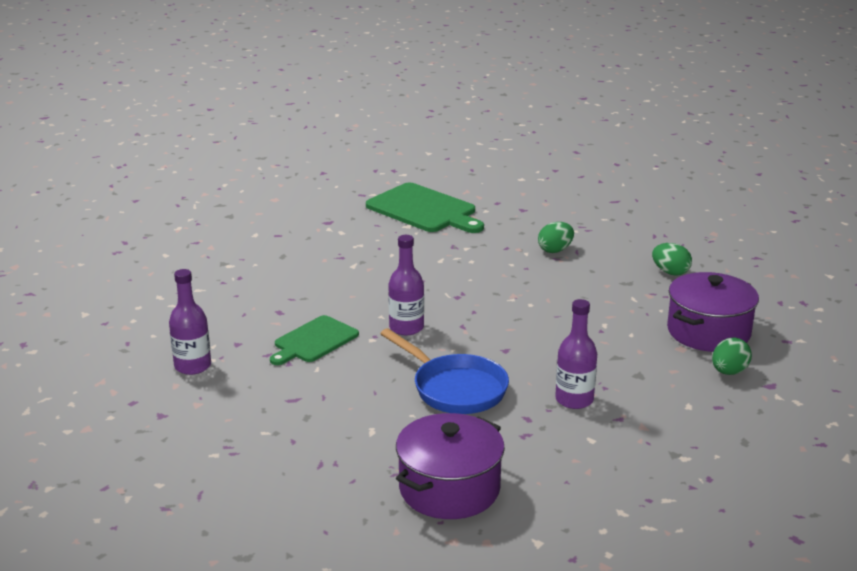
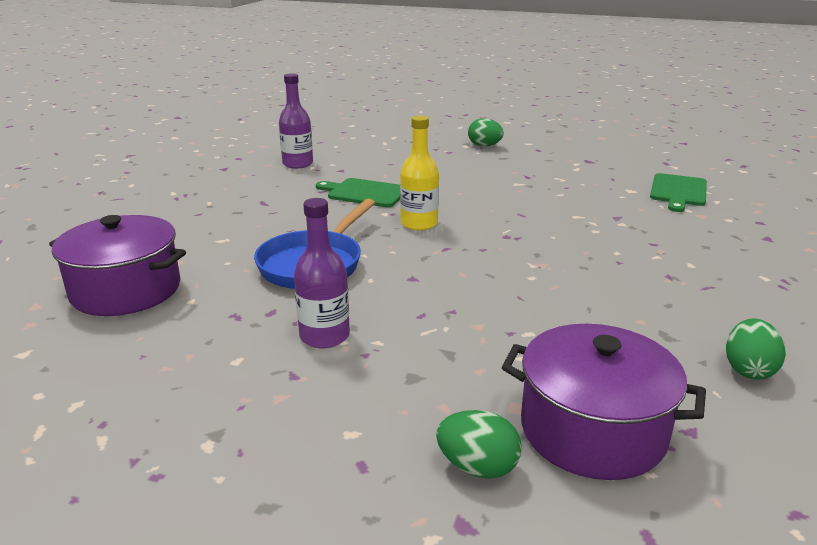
camera: 70 degrees right, 0 degrees up
(406, 328) = (419, 223): purple bottle -> yellow bottle
(424, 210) = (678, 191): green cutting board -> green cutting board, size x0.63
(555, 250) = (689, 272): green egg -> green egg (484, 146)

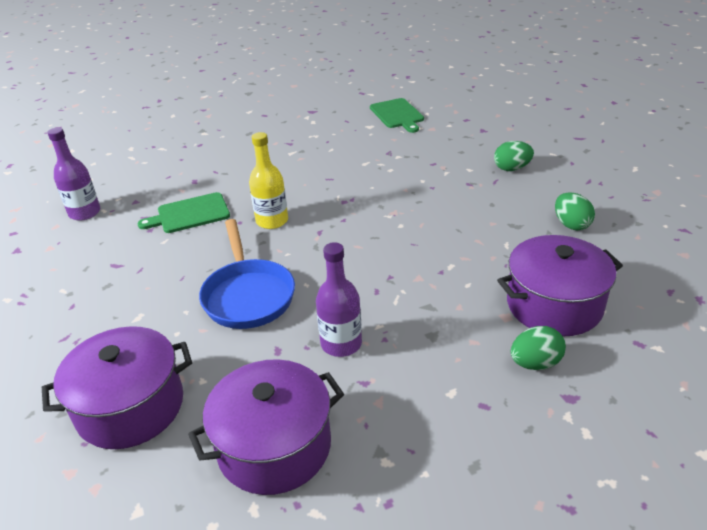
camera: 40 degrees left, 10 degrees up
(157, 374) = (274, 446): none -> purple pot
(484, 146) = (219, 127): green egg -> green egg (511, 168)

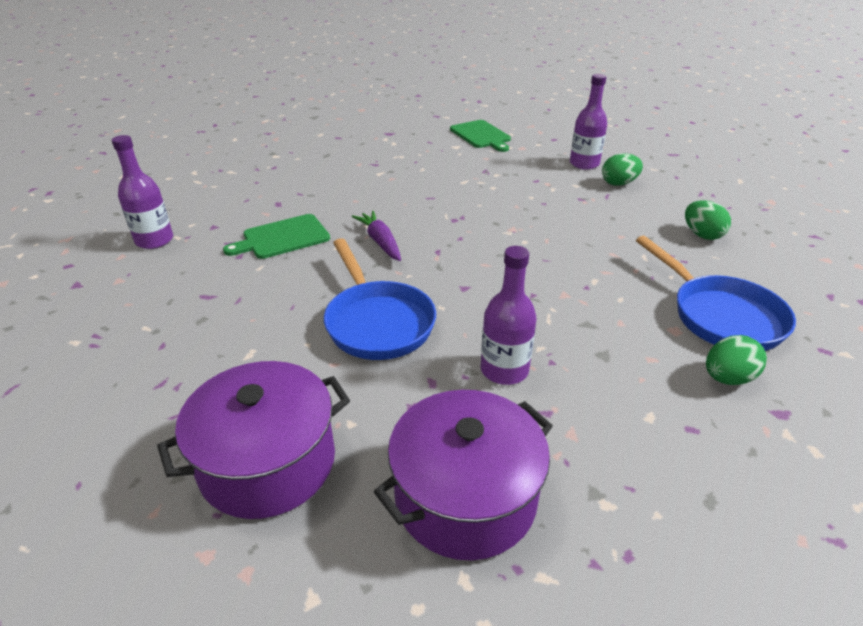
camera: 10 degrees left, 0 degrees up
(272, 221) = (380, 242): yellow bottle -> purple carrot
(486, 147) = (584, 164): none -> purple bottle
(554, 305) = (720, 316): purple pot -> blue pan

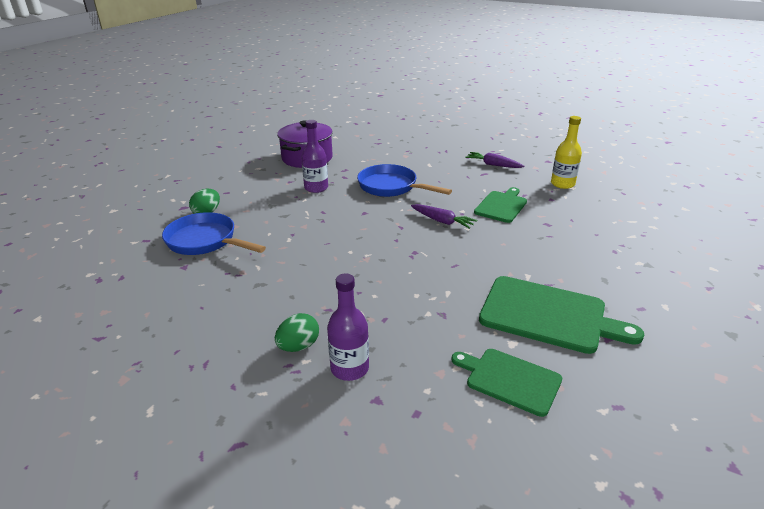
camera: 150 degrees right, 5 degrees down
(154, 240) = (562, 184): purple bottle -> yellow bottle
(161, 309) = (493, 165): none -> purple carrot
(268, 462) = (378, 148): purple pot -> none
(408, 150) = (548, 315): none -> green cutting board
(702, 235) = (210, 303): green egg -> none

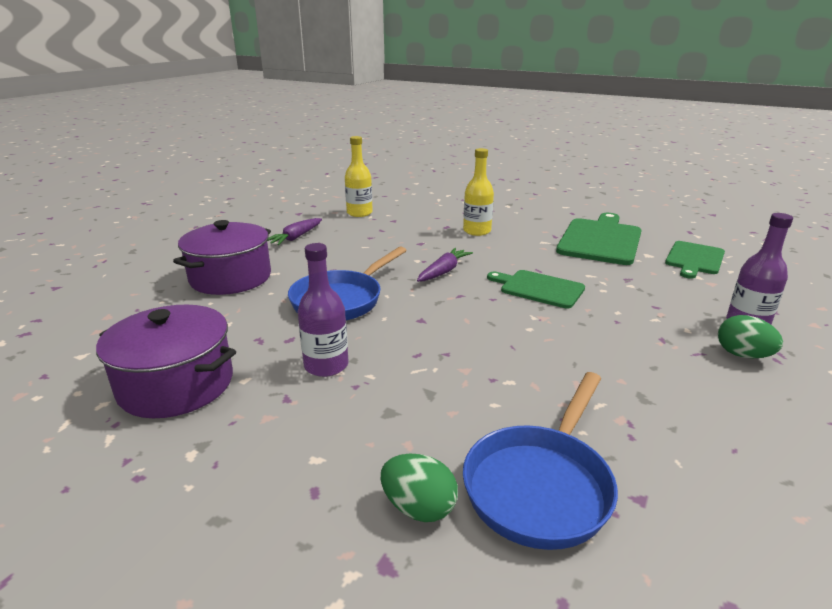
camera: 90 degrees left, 5 degrees down
(420, 154) = (230, 278): none -> purple pot
(501, 206) = (406, 241): green cutting board -> green cutting board (539, 288)
(542, 239) = (477, 231): none -> yellow bottle

